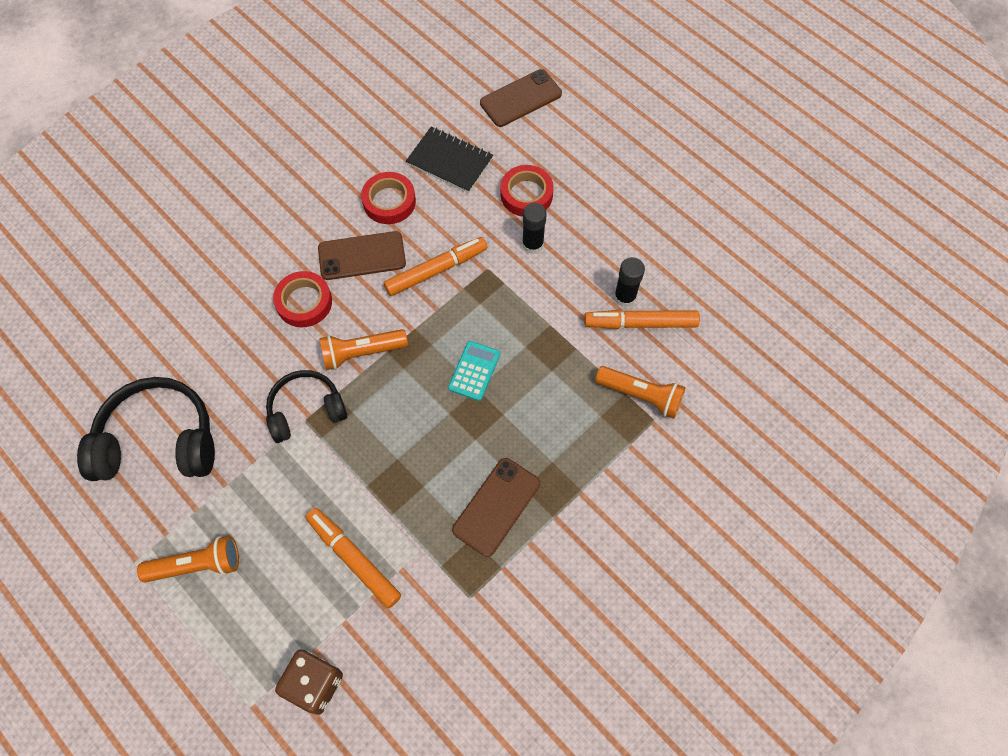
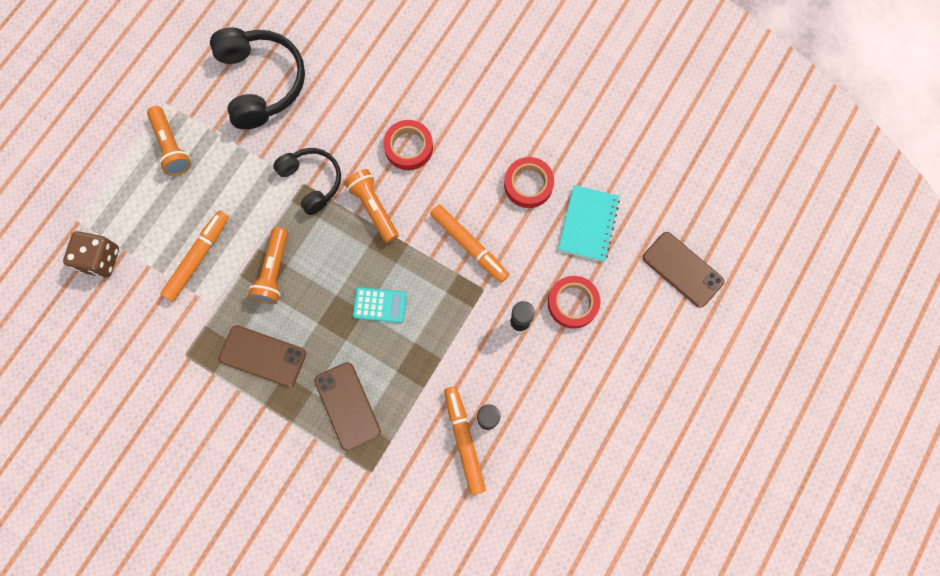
camera: 75 degrees right, 10 degrees up
(362, 256) = (466, 179): brown phone -> brown phone (347, 406)
(449, 161) = (588, 224): black notebook -> turquoise notebook
(640, 395) = (391, 455): orange flashlight -> orange flashlight (273, 271)

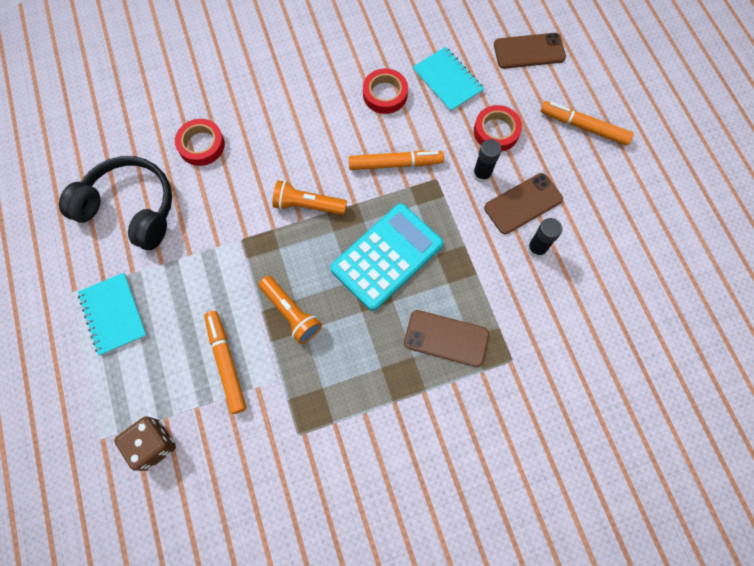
camera: 50 degrees left, 5 degrees down
(171, 146) = (113, 314): orange flashlight -> turquoise notebook
(263, 356) = (352, 372): brown phone -> brown phone (523, 203)
(312, 181) = (246, 231): black headphones -> none
(379, 305) = (387, 257): turquoise calculator -> turquoise calculator, size x2.08
(408, 147) = (283, 147): red tape -> red tape (201, 145)
(464, 440) = (539, 275): orange marker -> orange marker (583, 127)

